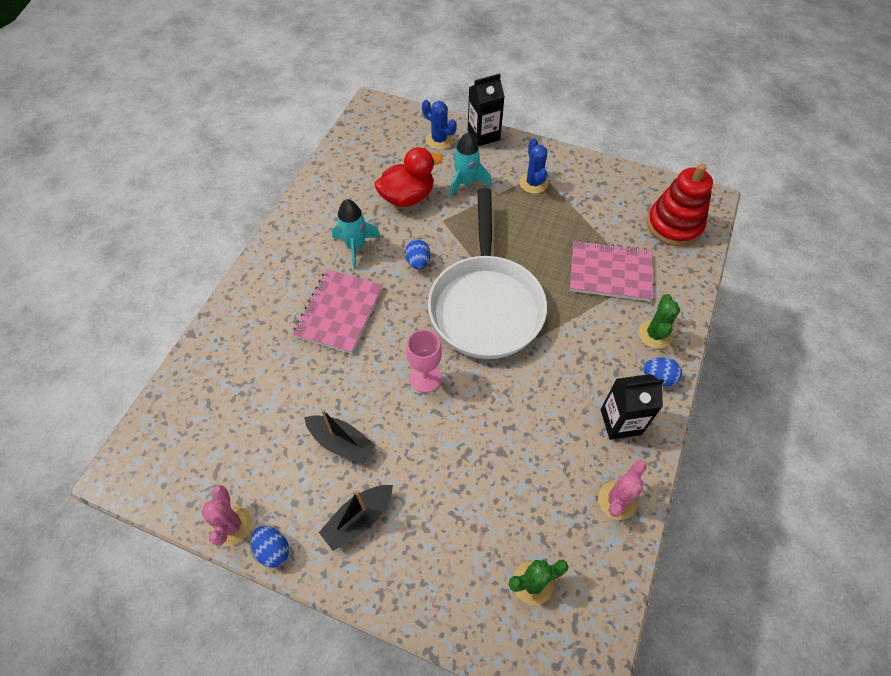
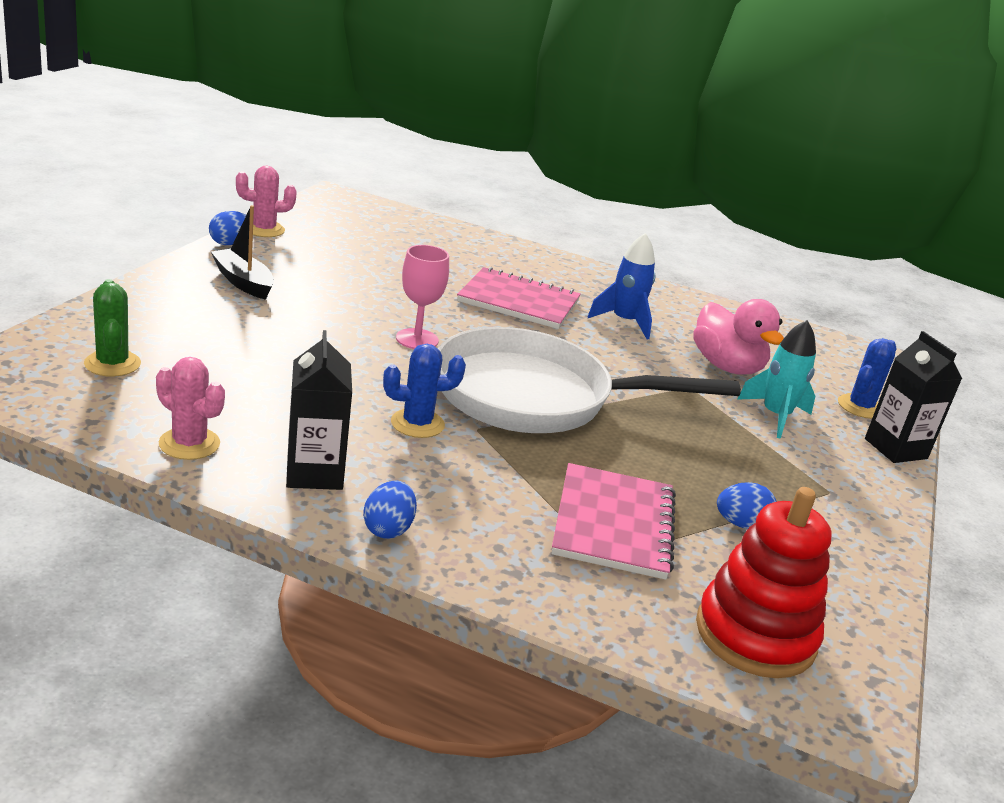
camera: 85 degrees right, 30 degrees down
(341, 442) = (339, 284): black boat -> none
(356, 247) = (624, 322): turquoise rocket -> blue rocket
(407, 197) = (727, 366): red duck -> pink duck
(418, 262) = (606, 359): blue egg -> blue egg (741, 524)
(533, 183) = (802, 480): blue cactus -> blue cactus (417, 424)
(655, 334) = (478, 545): green cactus -> none

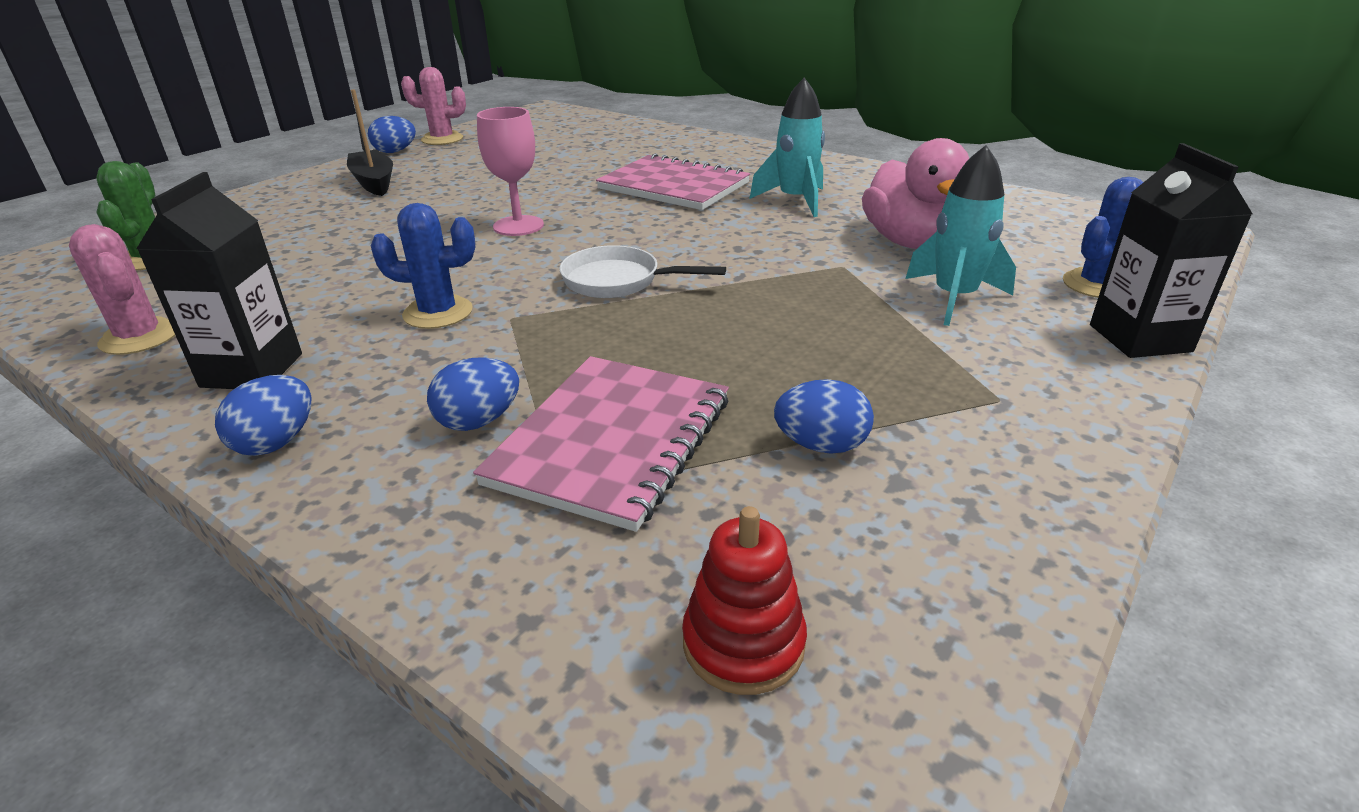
camera: 20 degrees right, 5 degrees up
(516, 511) = (479, 421): none -> blue egg
(535, 397) = (618, 281): white pan -> white pan, size x0.43
(624, 322) = (795, 201): blue rocket -> turquoise rocket
(755, 635) = (743, 643): red stacking toy -> red stacking toy, size x0.55

